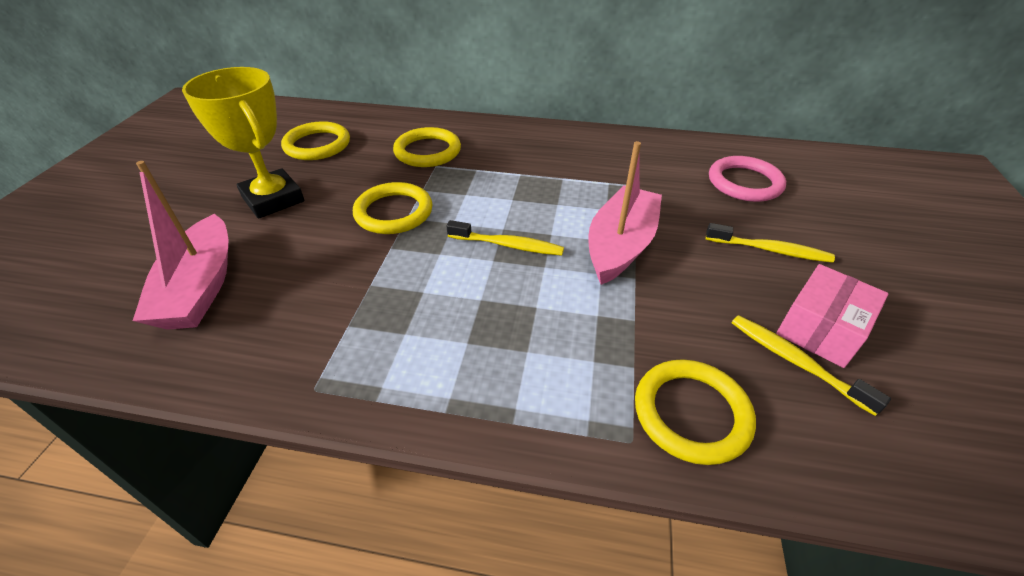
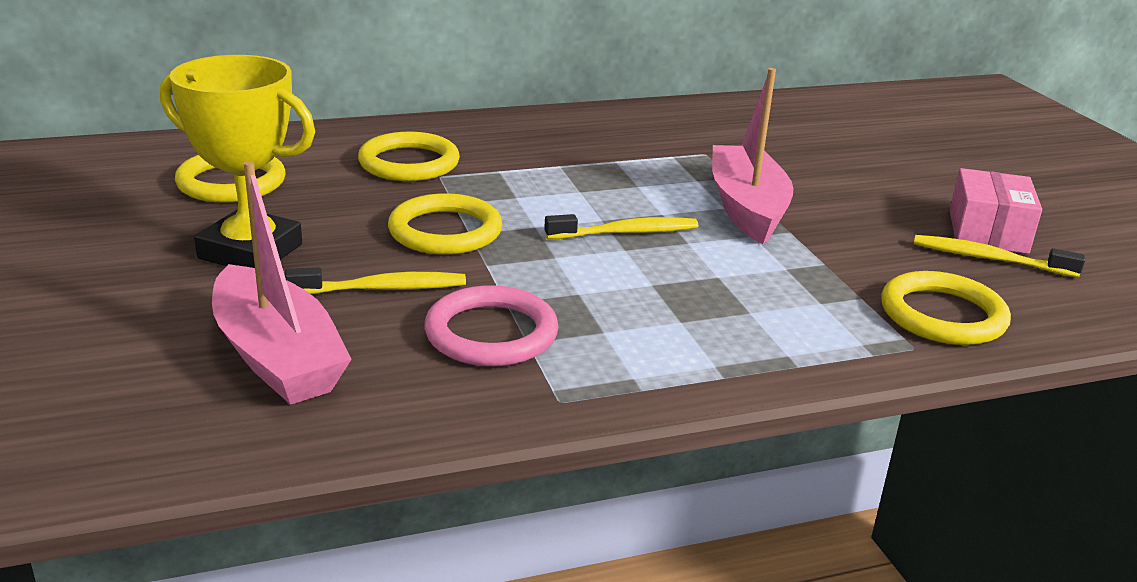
camera: 30 degrees left, 15 degrees down
(744, 183) = (813, 131): pink ring -> pink ring (491, 333)
(770, 250) = (891, 182): yellow toothbrush -> yellow toothbrush (383, 289)

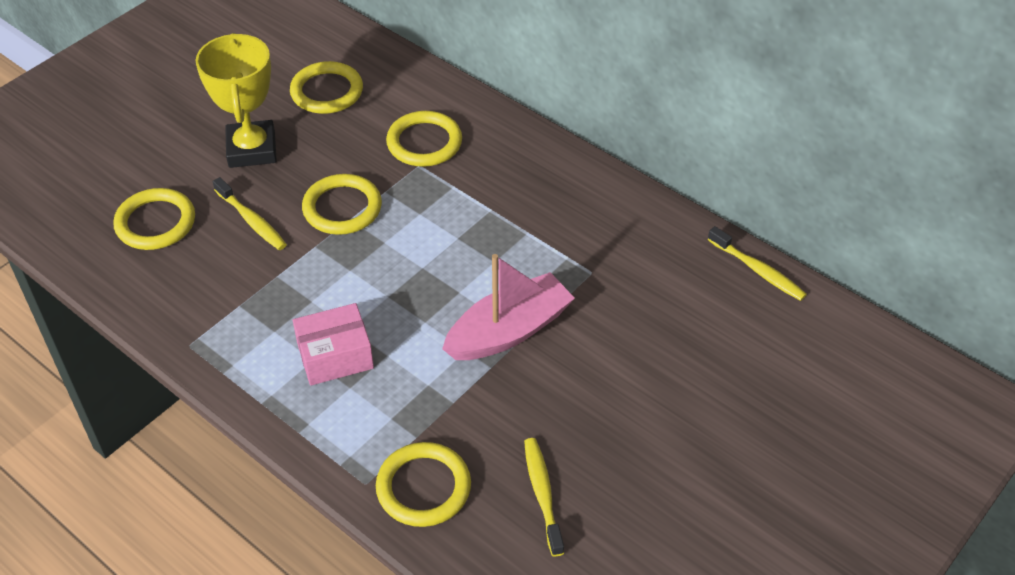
camera: 60 degrees right, 20 degrees up
(277, 357) = (155, 223): pink boat -> yellow ring
(491, 333) = (236, 287): pink ring -> none
(626, 233) = (412, 287): yellow toothbrush -> yellow toothbrush (758, 270)
(987, 231) = (596, 482): pink box -> pink box (335, 356)

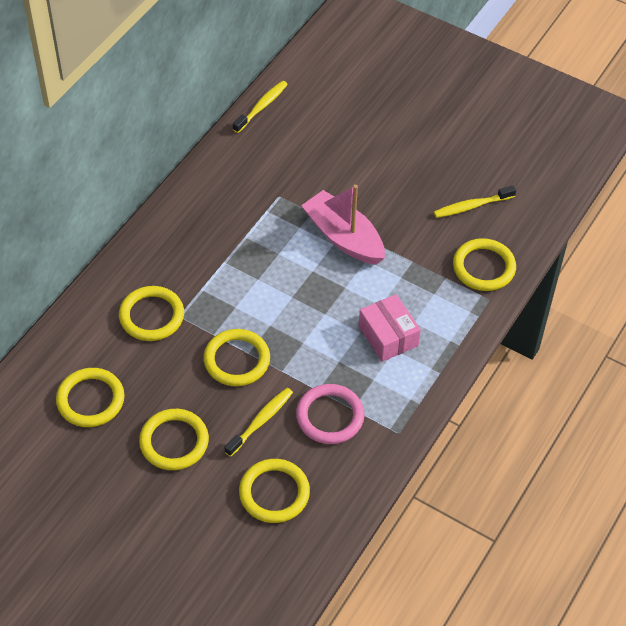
camera: 100 degrees left, 5 degrees up
(236, 282) = (330, 416): none -> pink ring
(252, 149) = (174, 442): yellow trophy -> yellow ring

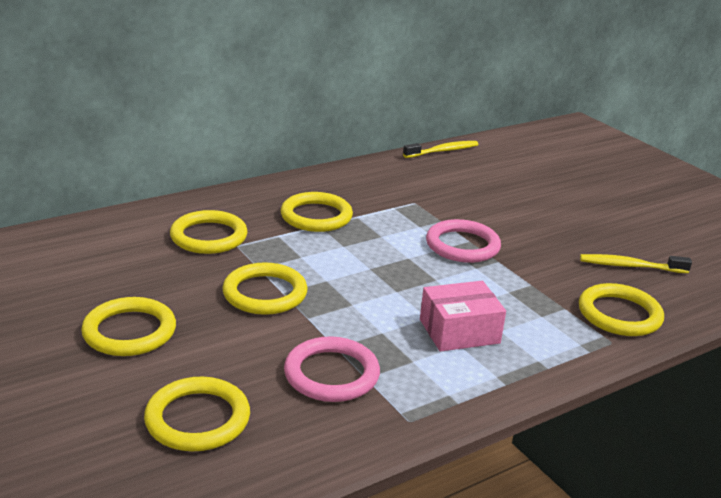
camera: 25 degrees right, 25 degrees down
(90, 400) = (81, 271): yellow ring -> yellow ring (316, 216)
(261, 421) = (244, 349): yellow toothbrush -> none
(343, 237) = (462, 245): pink boat -> pink ring
(388, 336) = (459, 331): pink box -> pink box turned 75 degrees clockwise

